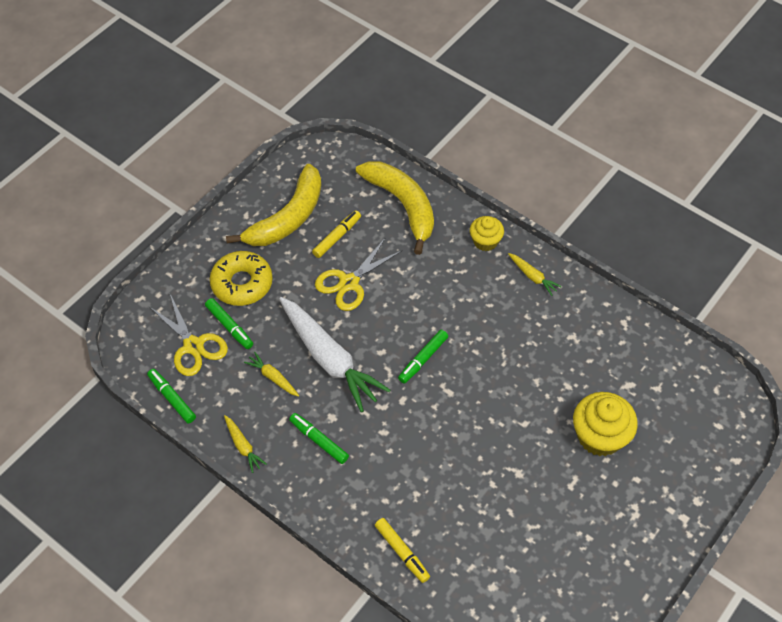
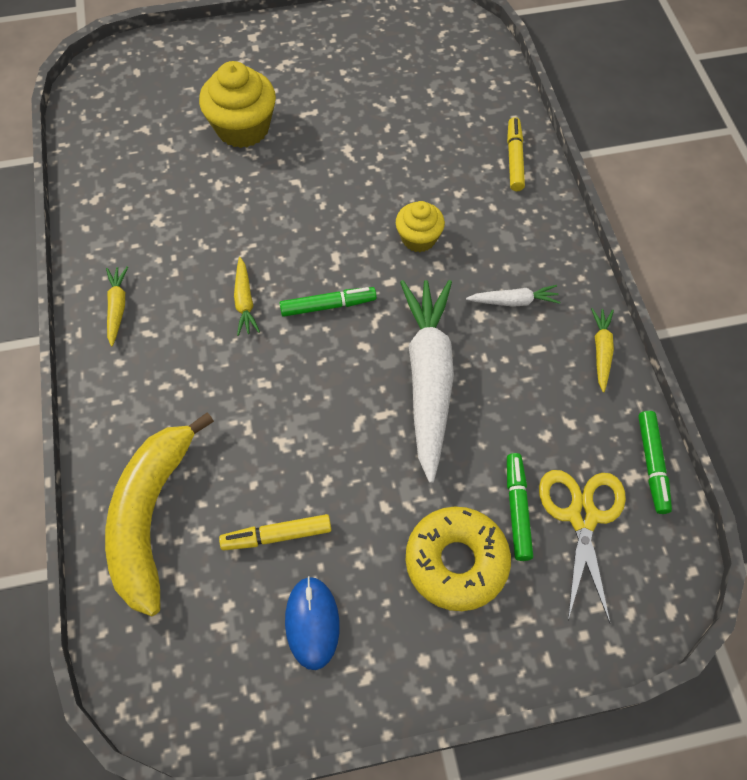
camera: 140 degrees left, 5 degrees up
(273, 378) = (511, 403): yellow carrot -> yellow carrot (244, 301)
(288, 217) = (312, 623): yellow banana -> blue mouse
(318, 441) = (513, 301): green marker -> white carrot
(349, 283) = (321, 457): yellow scissors -> none
(485, 241) = (114, 387): yellow cupcake -> yellow cupcake (418, 238)

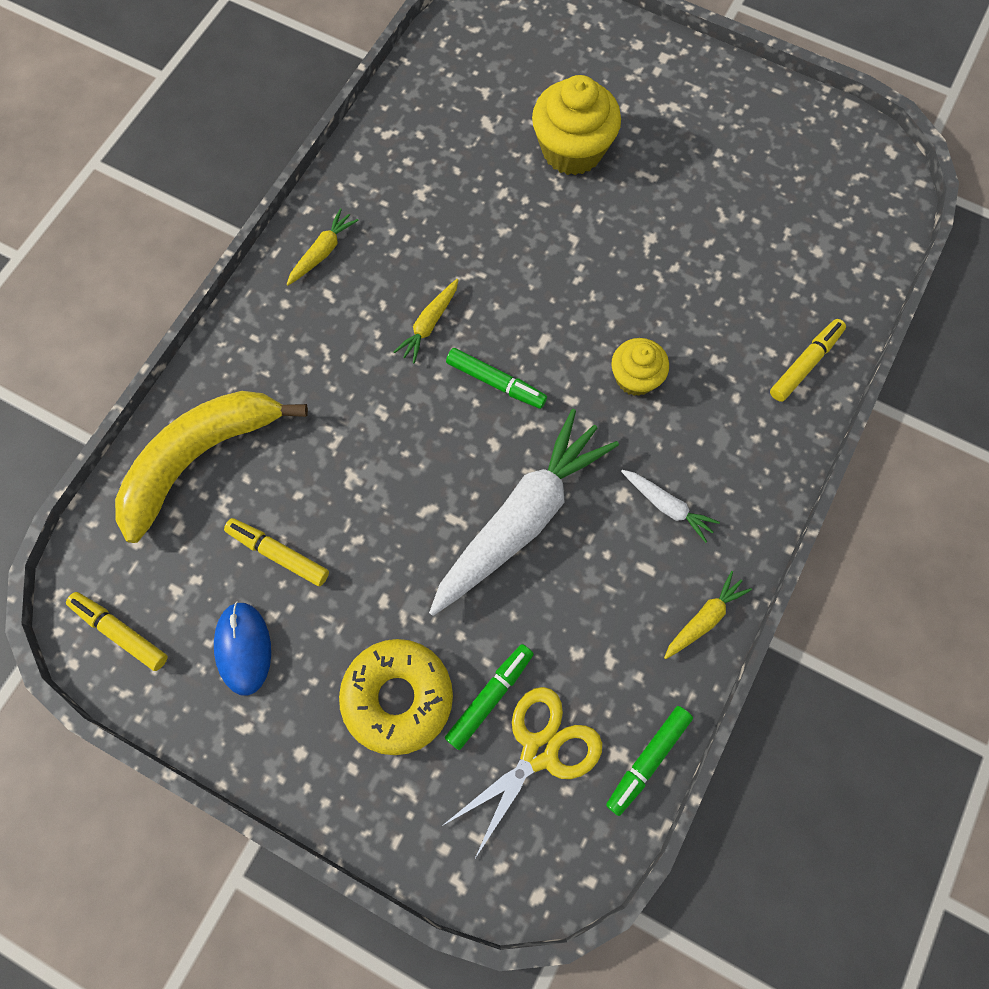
camera: 40 degrees right, 10 degrees up
(202, 693) = (120, 632): none -> yellow marker
(312, 623) = (243, 648): blue mouse -> blue mouse turned 45 degrees counterclockwise

